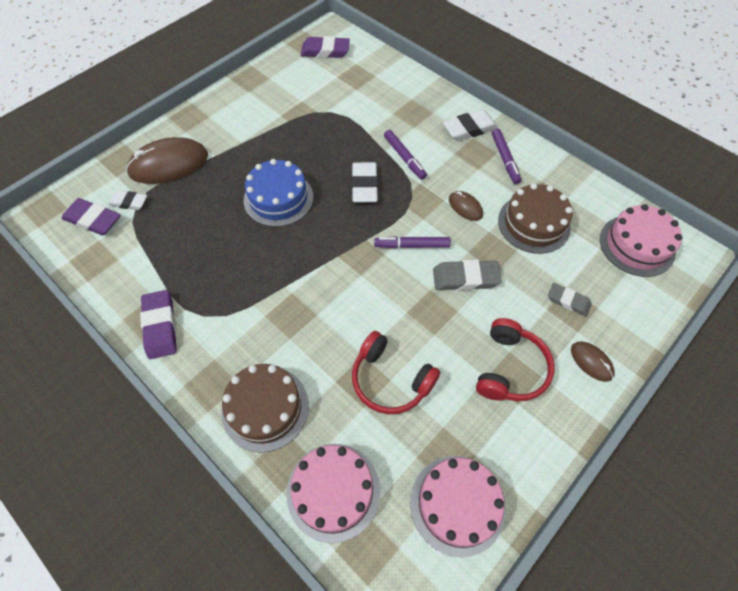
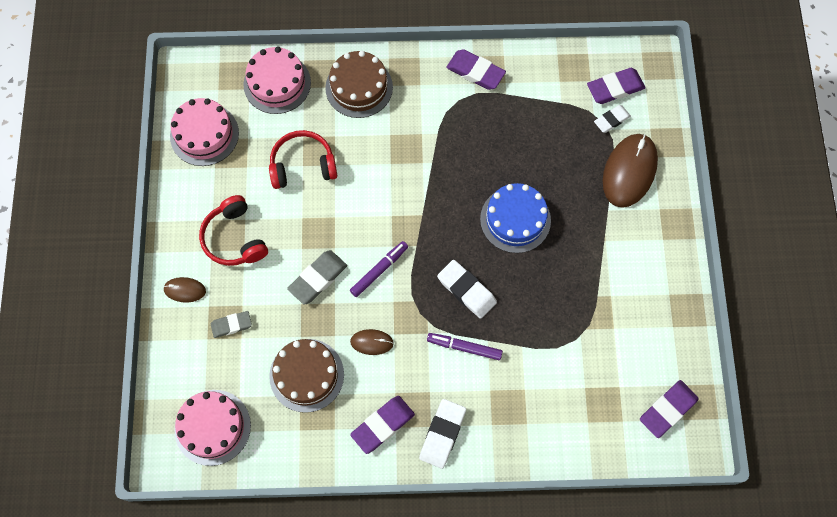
camera: 135 degrees right, 10 degrees up
(505, 159) = (382, 425): purple marker -> purple eraser

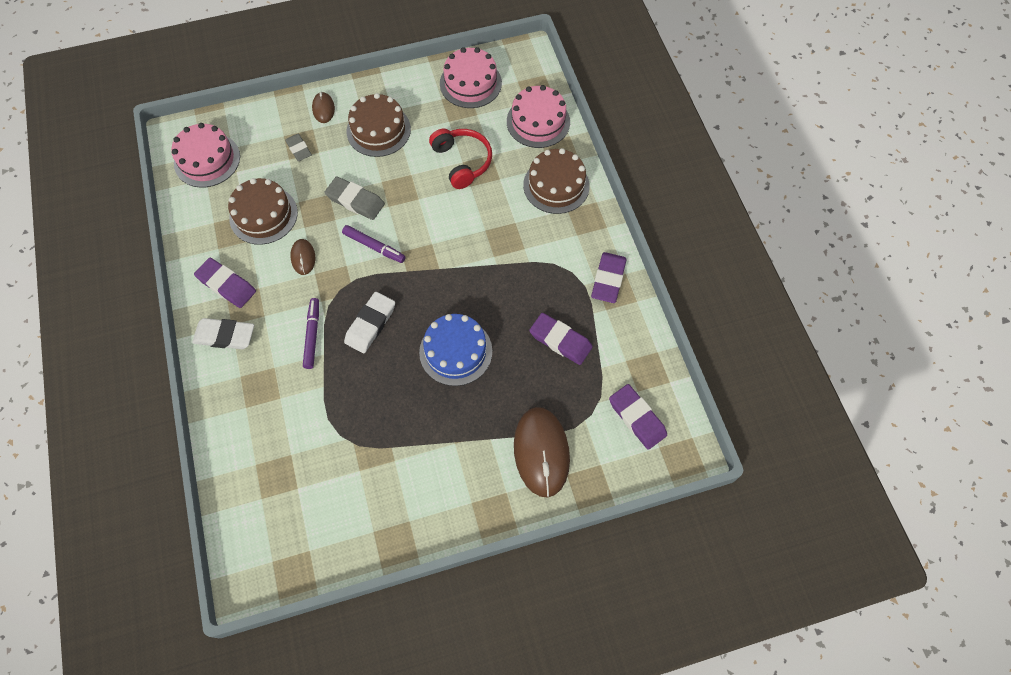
camera: 75 degrees right, 5 degrees down
(234, 238) = (378, 130): red headphones -> brown cake
(611, 120) = (597, 422): white eraser -> none
(629, 171) = (541, 452): brown mouse -> brown mouse turned 75 degrees clockwise
(667, 409) = (280, 542): purple eraser -> purple eraser (560, 340)

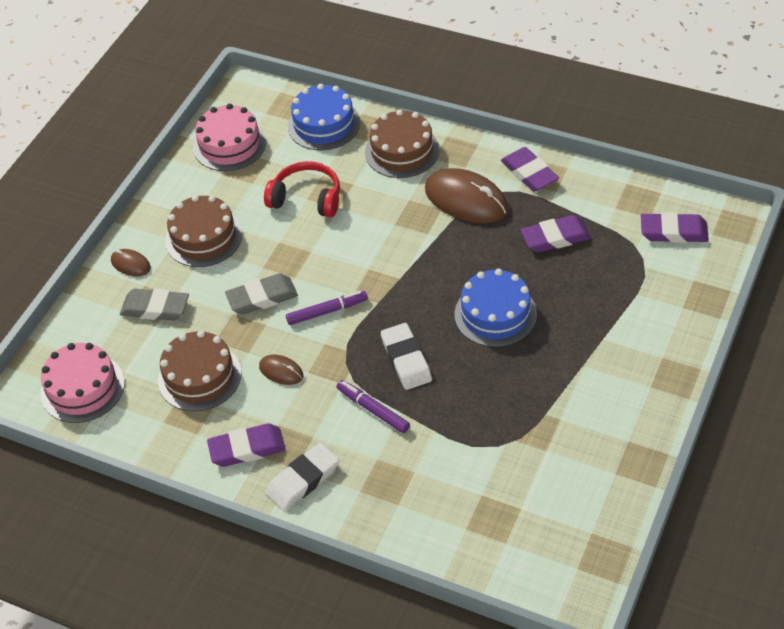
camera: 45 degrees left, 15 degrees down
(299, 149) = (155, 308): grey eraser -> grey eraser, size x1.53
(538, 121) = (324, 124): pink cake -> blue cake
(541, 452) = (647, 311): brown mouse -> brown mouse (466, 199)

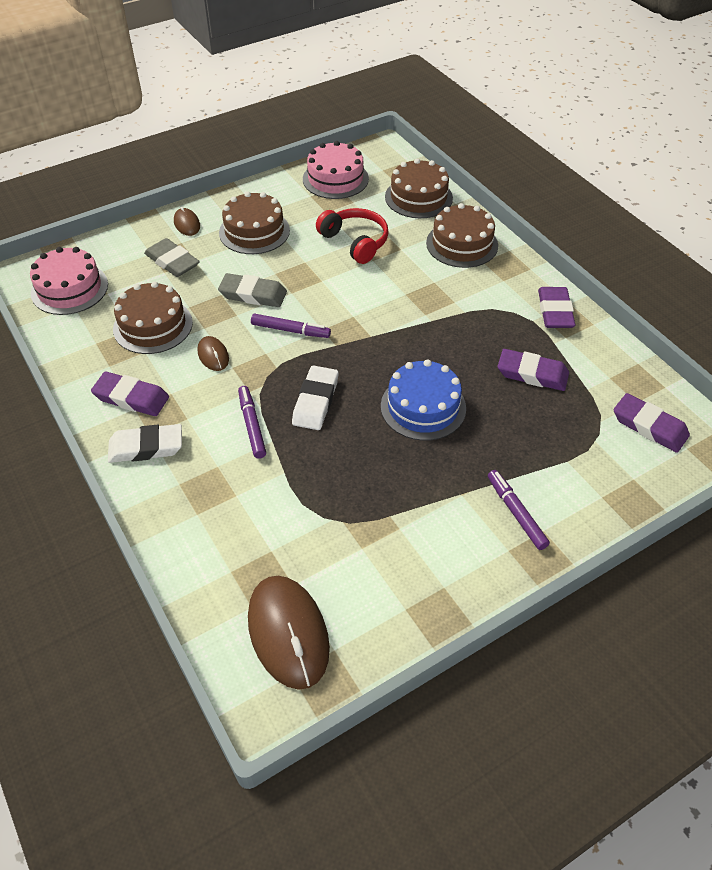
camera: 30 degrees right, 0 degrees up
(324, 124) = (418, 197): blue cake -> brown cake
(466, 199) = (481, 305): brown mouse -> brown mouse (288, 633)
(633, 355) = (516, 513): none -> purple marker

